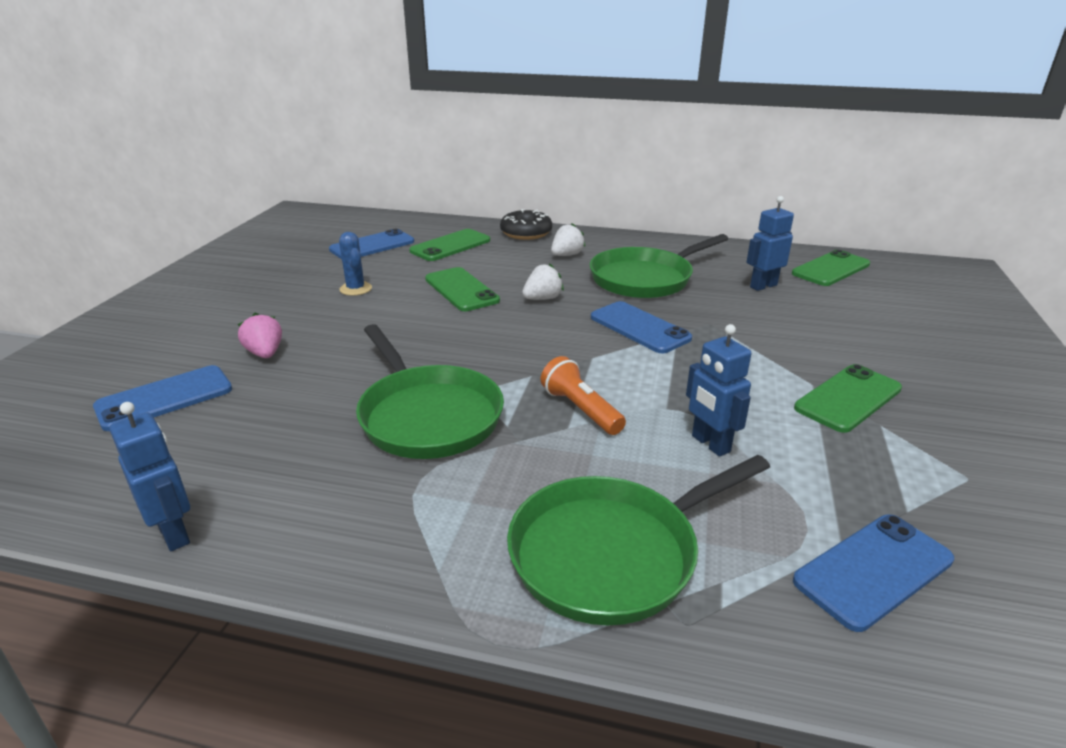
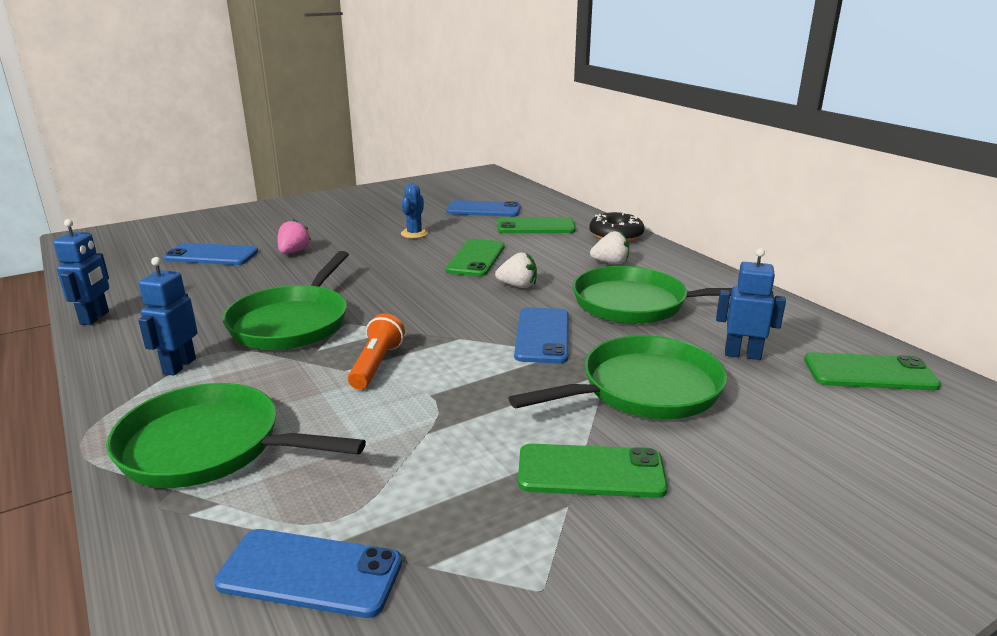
camera: 45 degrees right, 5 degrees down
(710, 444) = (403, 432): blue robot -> blue robot (179, 366)
(766, 333) = (643, 389): none -> green pan

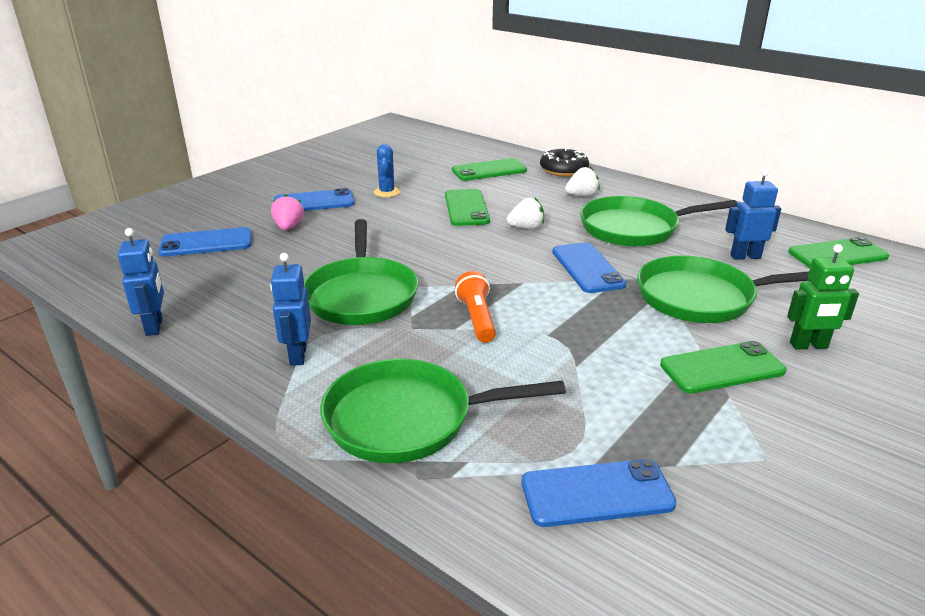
camera: 20 degrees left, 5 degrees up
(483, 209) = (427, 160): blue phone -> blue phone (314, 202)
(643, 389) = (701, 297): green pan -> green pan turned 135 degrees counterclockwise
(727, 470) = (808, 346): none -> green robot

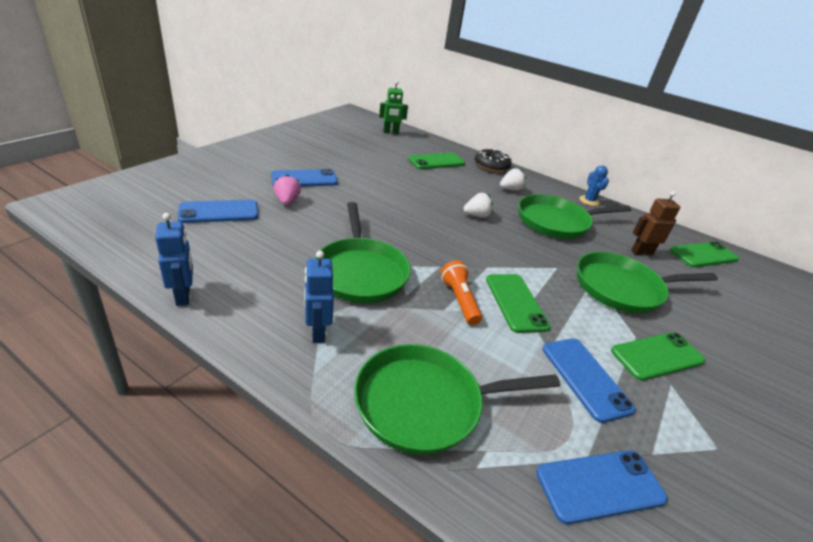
camera: 10 degrees left, 5 degrees up
(387, 192) = (361, 174): blue cactus -> blue cactus (589, 201)
(466, 208) = (427, 194): green phone -> green phone (516, 302)
(587, 268) = (532, 256): blue phone -> blue phone (585, 378)
(745, 256) = (641, 252): blue robot -> brown robot
(808, 346) = (711, 337): green robot -> green robot (391, 132)

